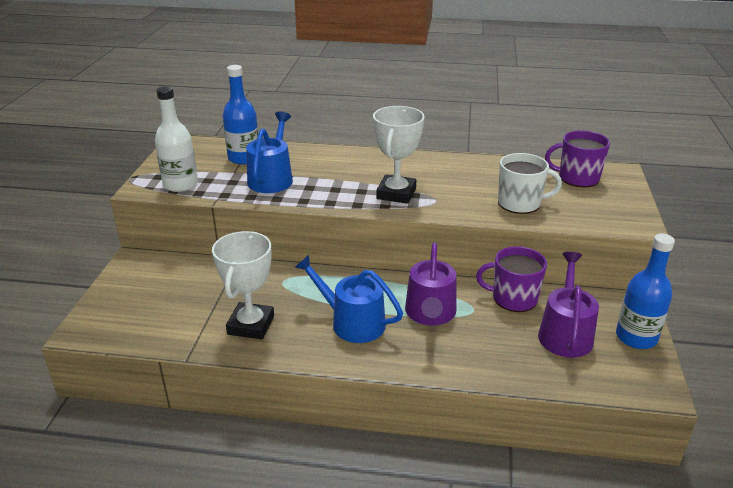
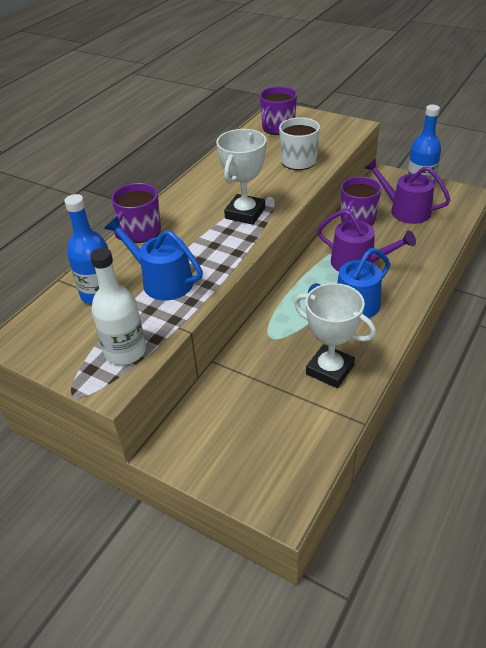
camera: 65 degrees left, 10 degrees up
(334, 153) = (140, 232): none -> purple mug
(396, 193) = (245, 213): white trophy -> white trophy turned 75 degrees clockwise

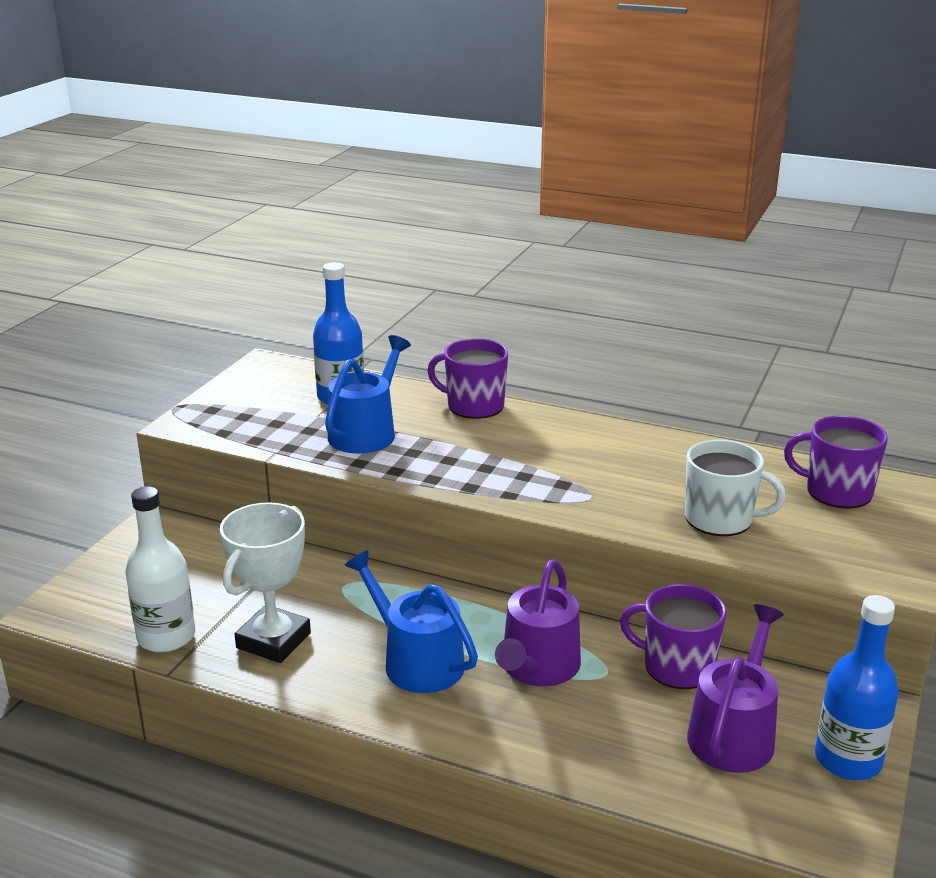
camera: 80 degrees right, 15 degrees down
(125, 351) = (237, 425): white bottle -> white bottle (166, 637)
(245, 213) = (536, 478): white trophy -> none

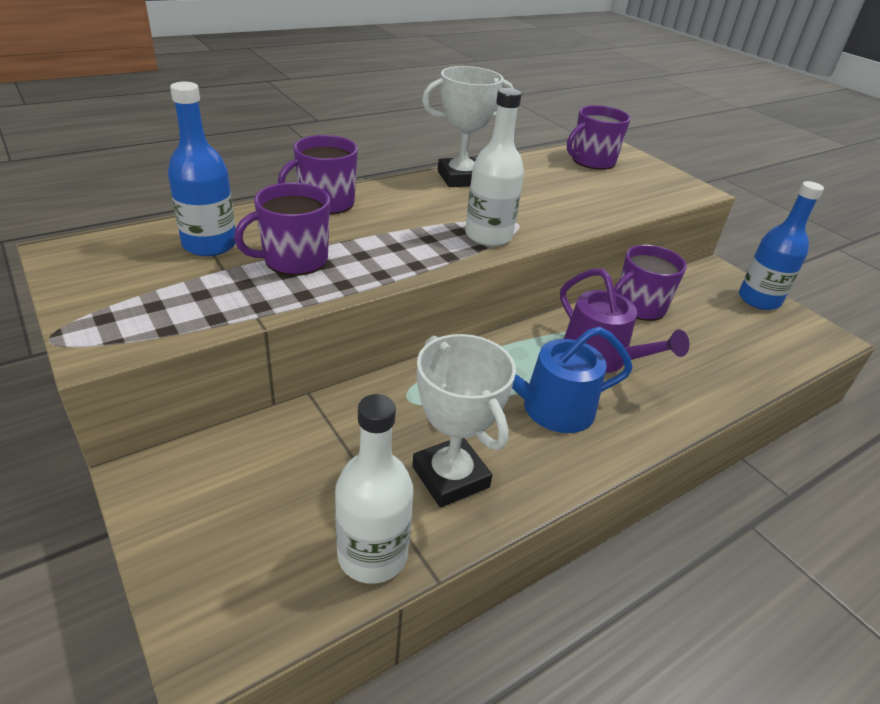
camera: 60 degrees left, 10 degrees up
(366, 432) = (294, 260): blue watering can -> purple mug
(538, 492) = (488, 236): none -> white bottle
(636, 440) = (461, 178): none -> white trophy
(720, 519) = (590, 200): white mug -> none
(733, 733) = (716, 321): purple watering can -> none

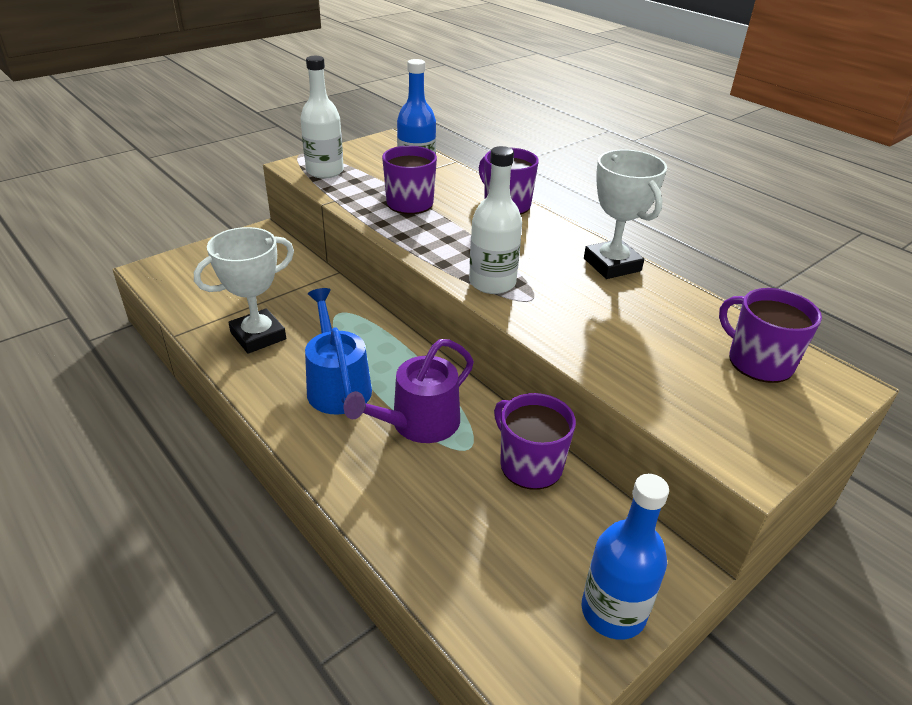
camera: 85 degrees right, 0 degrees up
(372, 555) = (197, 310): white bottle -> white bottle (325, 171)

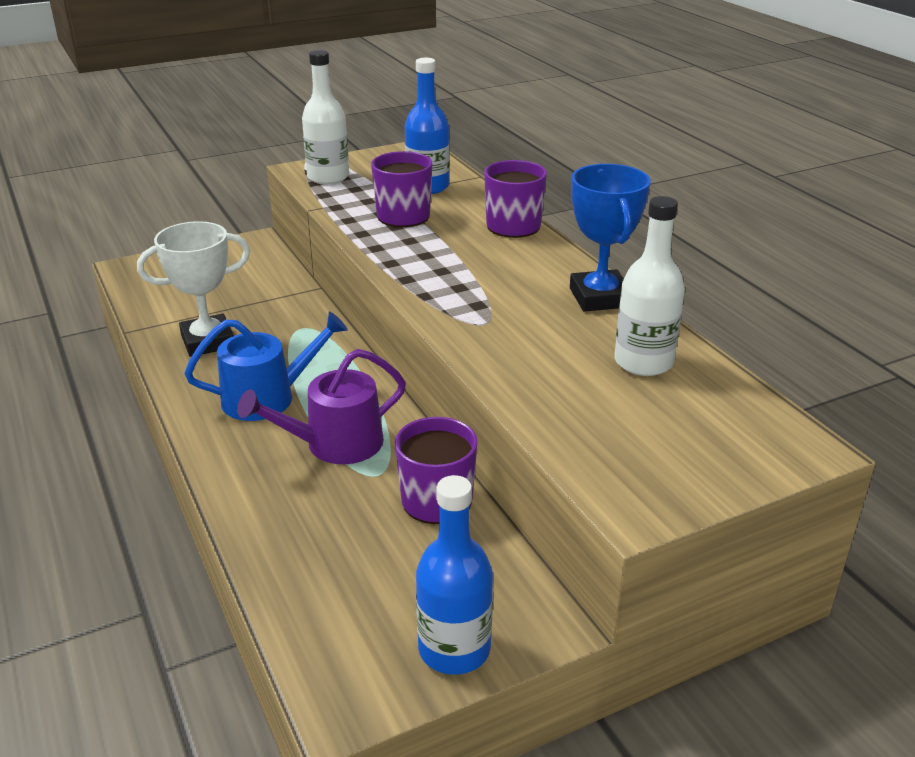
camera: 15 degrees right, 5 degrees down
(337, 385) = (267, 398): blue watering can -> blue watering can turned 75 degrees clockwise
(492, 283) = (450, 303): white bottle -> white bottle (643, 362)
(612, 265) = (599, 297): white trophy -> blue trophy
(758, 361) = (713, 413): purple mug -> none

